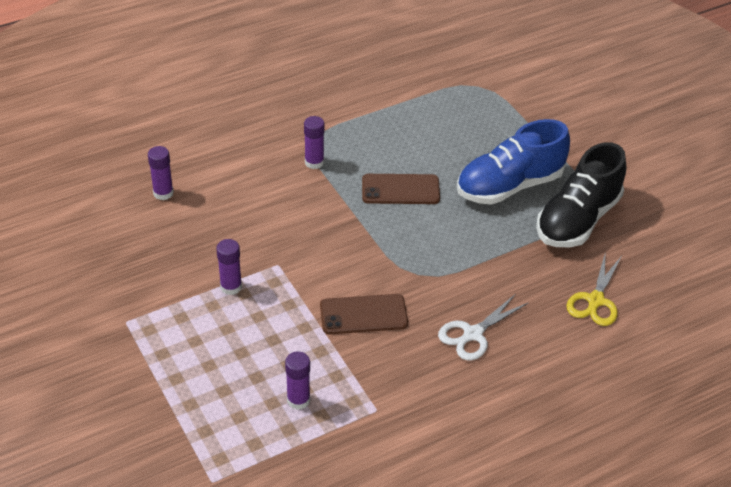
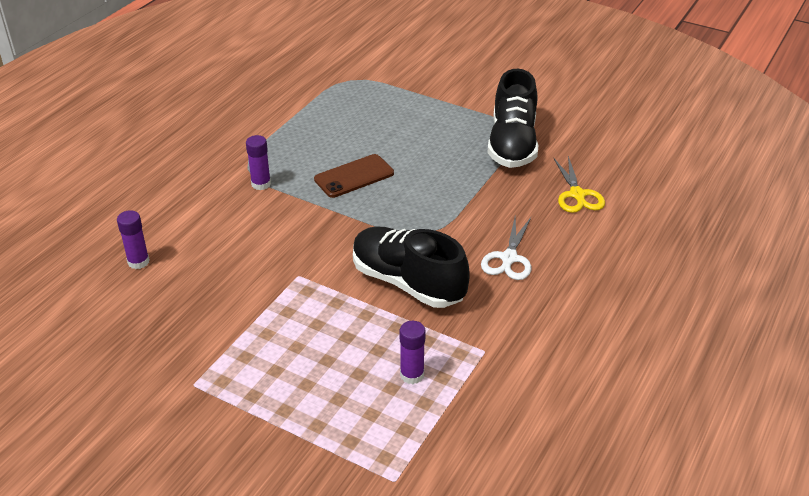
camera: 30 degrees left, 5 degrees down
(231, 287) = (270, 311): purple glue stick -> none
(363, 315) = (408, 282): brown phone -> black shoe
(509, 186) = (439, 140): blue shoe -> none

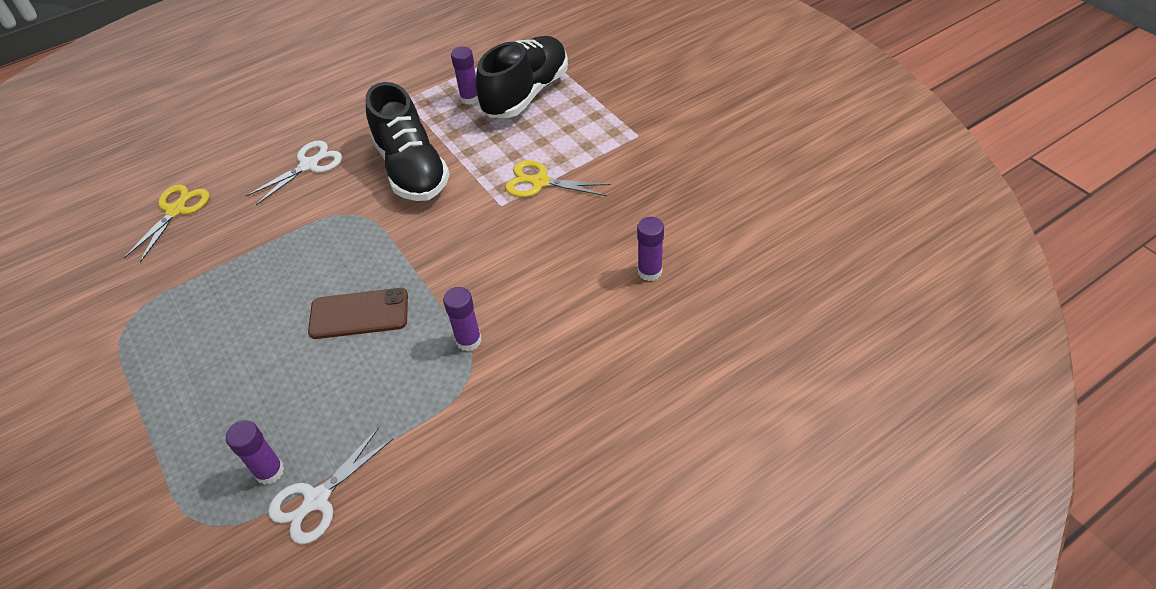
camera: 150 degrees left, 10 degrees up
(274, 306) = (539, 182): none -> yellow scissors
(299, 100) = (316, 500): none -> white scissors
(338, 102) = (269, 471): none -> purple glue stick
(512, 144) = (153, 300): black shoe -> black shoe (526, 94)

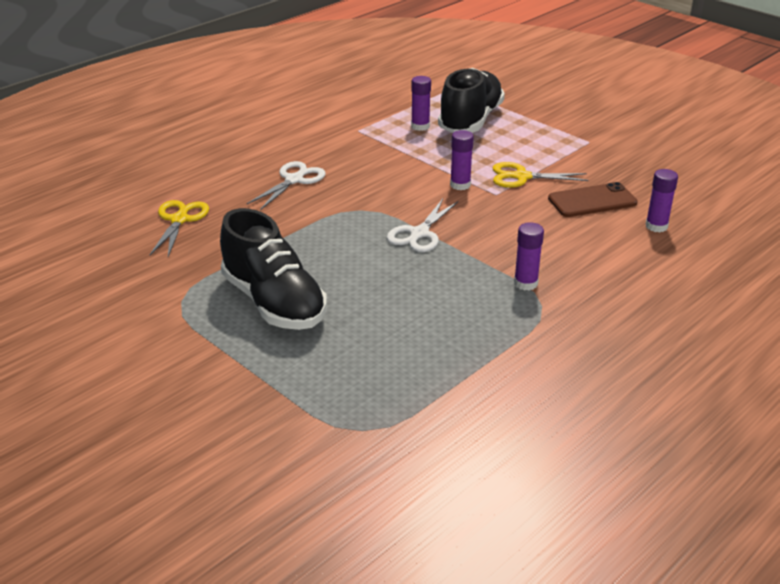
camera: 15 degrees left, 15 degrees down
(269, 471) = (396, 387): purple glue stick -> purple glue stick (460, 185)
(316, 500) = (455, 401): white scissors -> white scissors (419, 234)
(359, 314) = (411, 275): brown phone -> brown phone (592, 201)
(412, 169) = (396, 176): black shoe -> black shoe (274, 302)

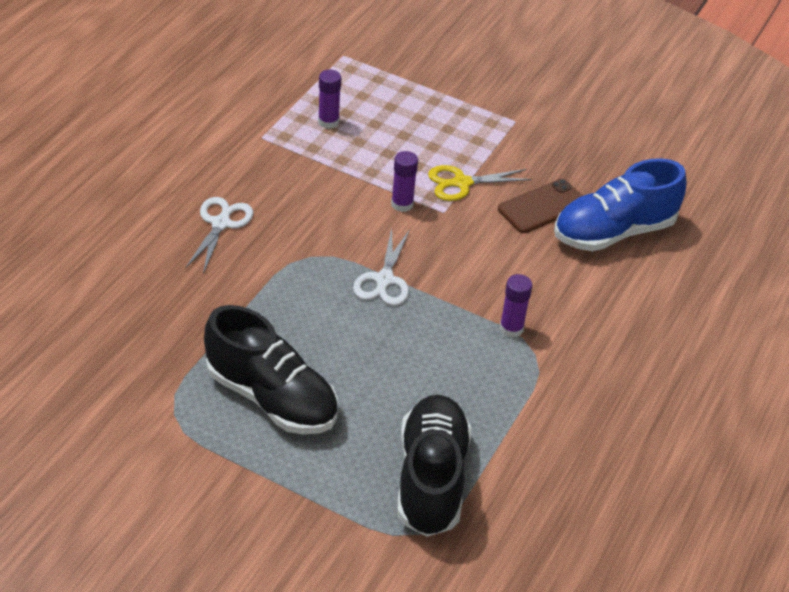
camera: 20 degrees left, 10 degrees up
(179, 219) = (119, 301): yellow scissors -> none
(470, 121) = (380, 105): black shoe -> black shoe (431, 479)
(656, 226) = (613, 232): purple glue stick -> blue shoe

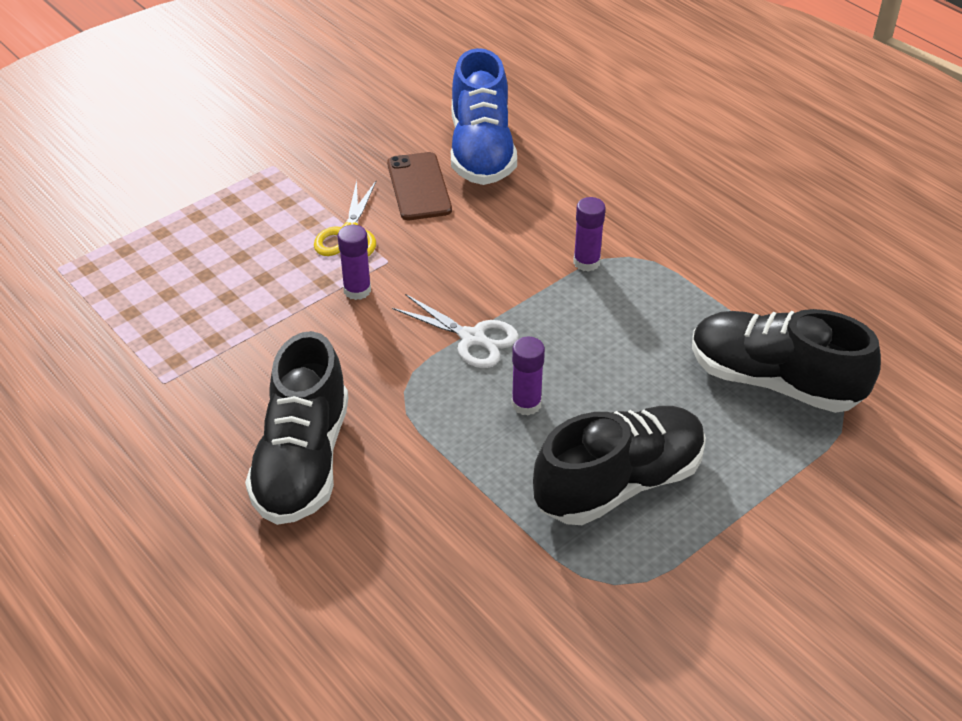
camera: 65 degrees left, 0 degrees up
(221, 223) = (303, 461): white scissors -> black shoe
(328, 122) = (174, 314): purple glue stick -> purple glue stick (526, 404)

